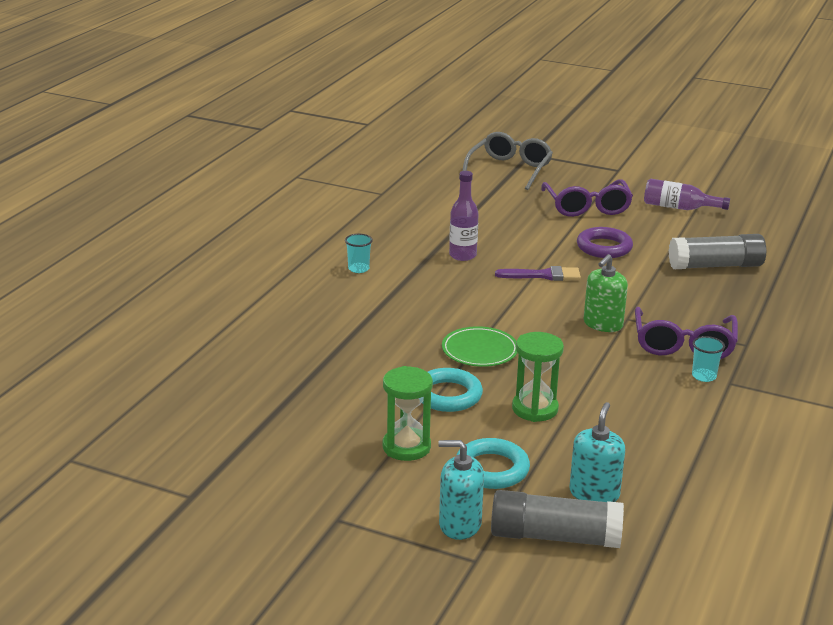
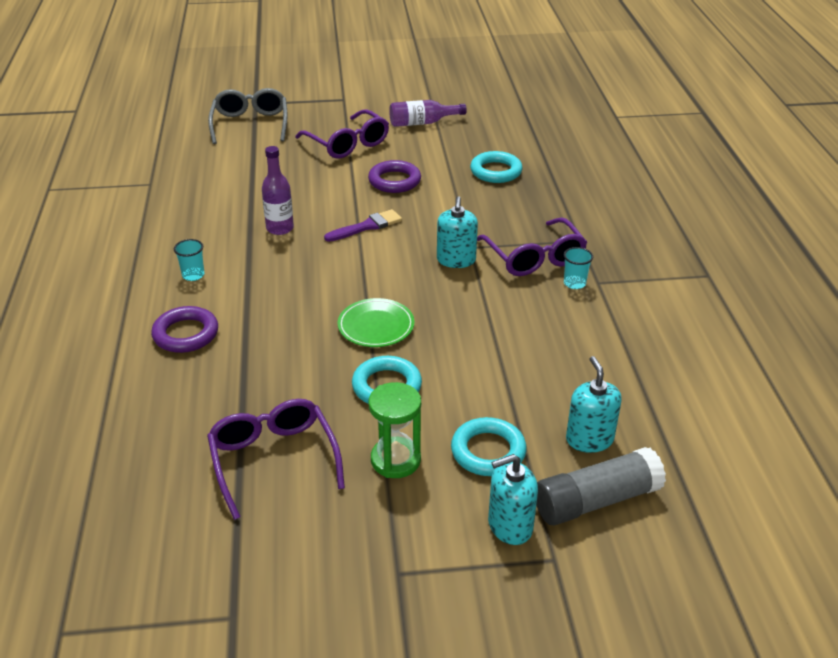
camera: 30 degrees left, 10 degrees up
(309, 412) = (273, 460): none -> purple glasses
(316, 307) = (186, 334): none -> purple ring
(535, 409) = (472, 370): green hourglass -> none
(603, 324) = (456, 260): green soap dispenser -> turquoise soap dispenser
(715, 266) = (496, 171): grey glue stick -> turquoise ring

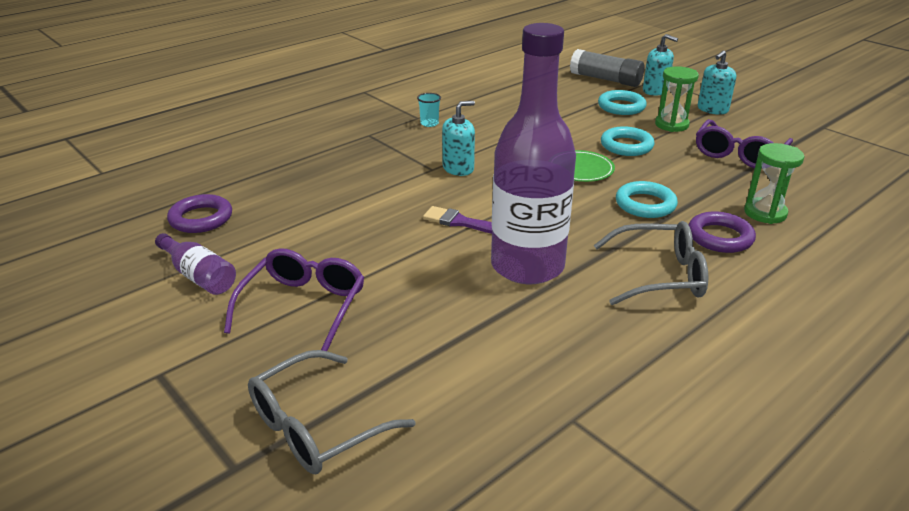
camera: 125 degrees left, 5 degrees down
(173, 387) = (765, 213): none -> green hourglass
(193, 275) = (660, 275): turquoise cup -> grey glasses
(280, 228) = (527, 266): purple bottle -> purple bottle, size x2.21
(394, 181) = (361, 241): purple ring -> purple ring (201, 218)
(496, 171) = (285, 196): turquoise ring -> turquoise ring (645, 204)
(534, 258) = (415, 143): purple glasses -> none
(589, 439) = (568, 89): turquoise soap dispenser -> turquoise soap dispenser (712, 109)

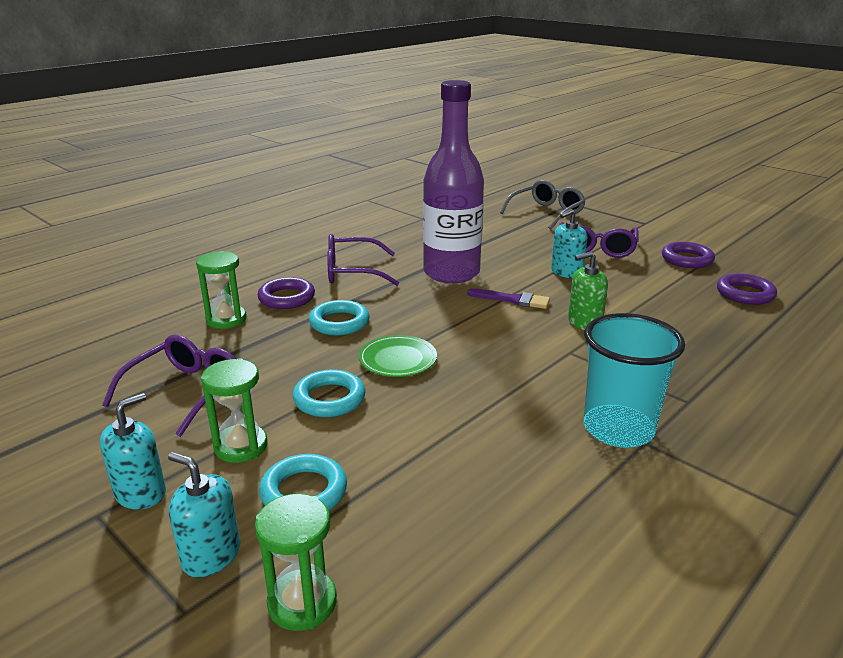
camera: 175 degrees right, 5 degrees down
(199, 276) = (687, 259): purple bottle -> purple ring
(401, 194) = (584, 322): none -> green soap dispenser
(429, 123) = (618, 429): turquoise cup -> turquoise cup, size x2.49
(458, 168) = (540, 354): turquoise soap dispenser -> turquoise soap dispenser (566, 272)
(605, 79) = (302, 602): grey glue stick -> green hourglass
(660, 275) = (352, 272): grey glasses -> purple glasses

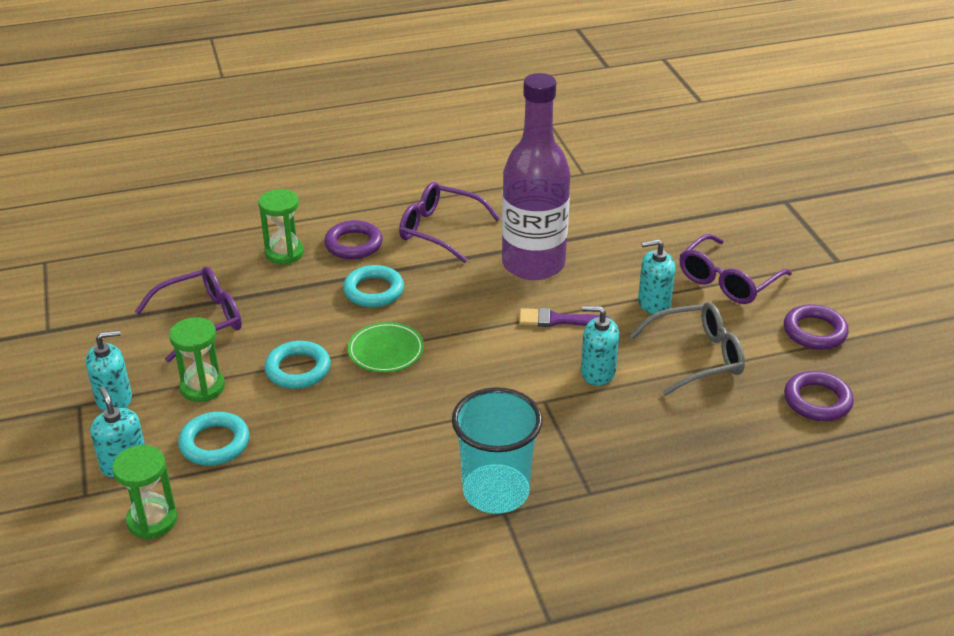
camera: 30 degrees right, 10 degrees up
(513, 300) = (558, 320): purple brush -> purple brush turned 135 degrees clockwise
(546, 213) = (734, 207): grey glasses -> grey glasses (697, 357)
(584, 322) = (597, 372): green soap dispenser -> turquoise soap dispenser

